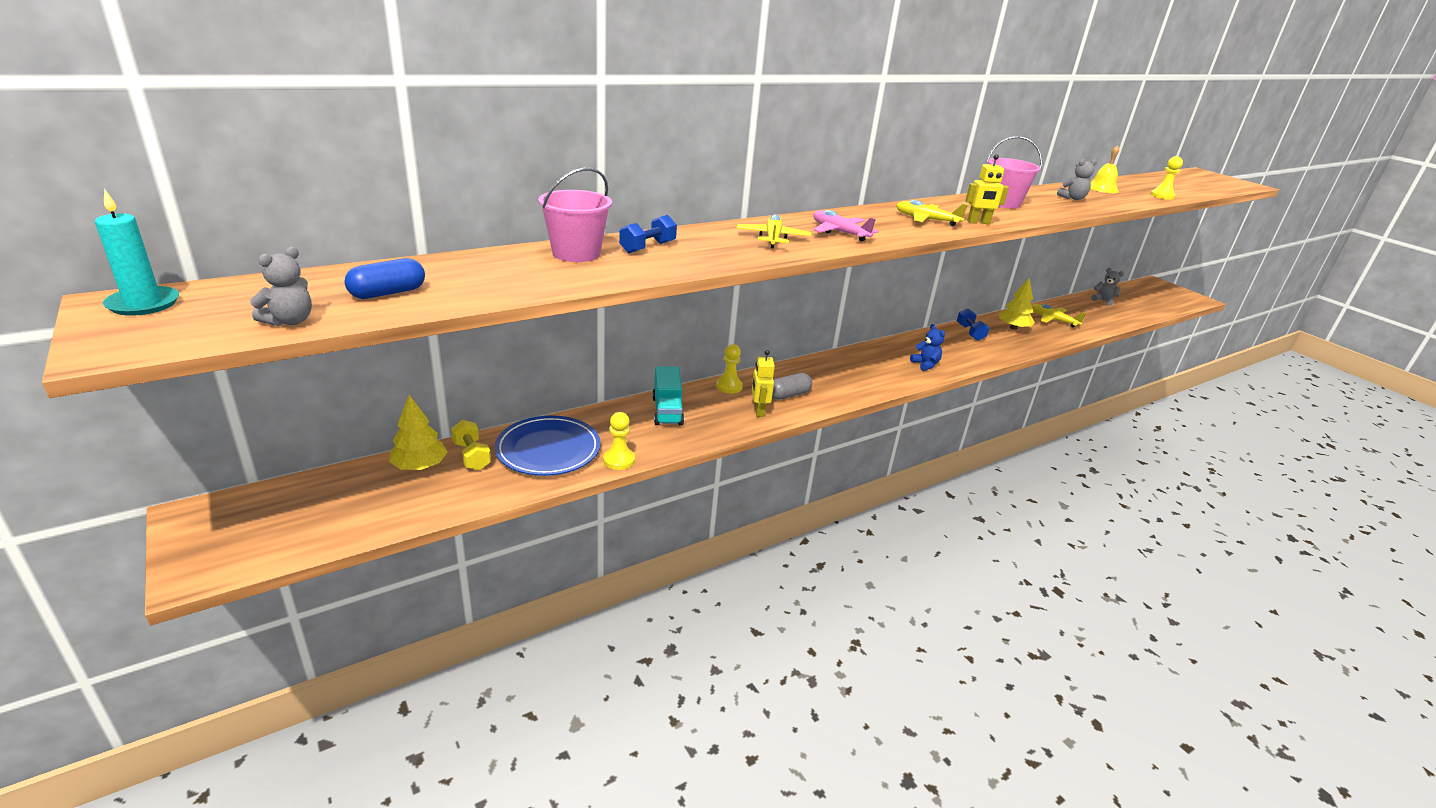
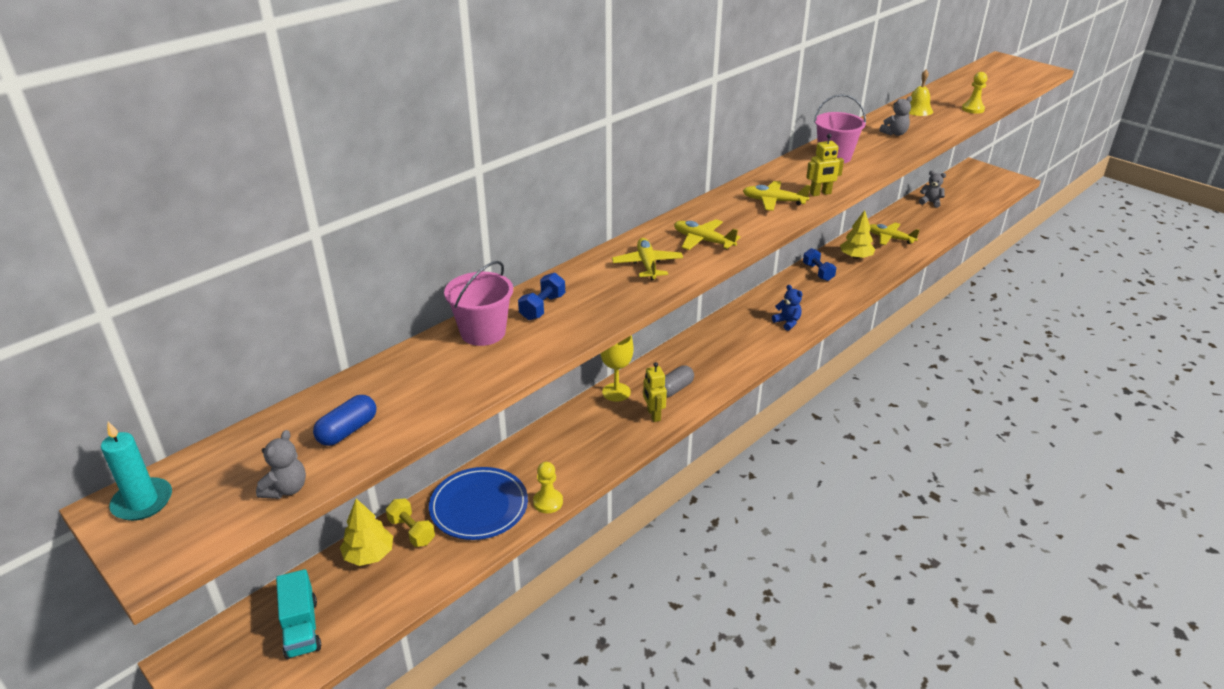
camera: 10 degrees left, 5 degrees up
(667, 411) = (570, 435): turquoise truck -> turquoise truck (301, 628)
(729, 386) = (616, 392): yellow pawn -> yellow goblet
(839, 232) = (703, 241): pink plane -> yellow plane

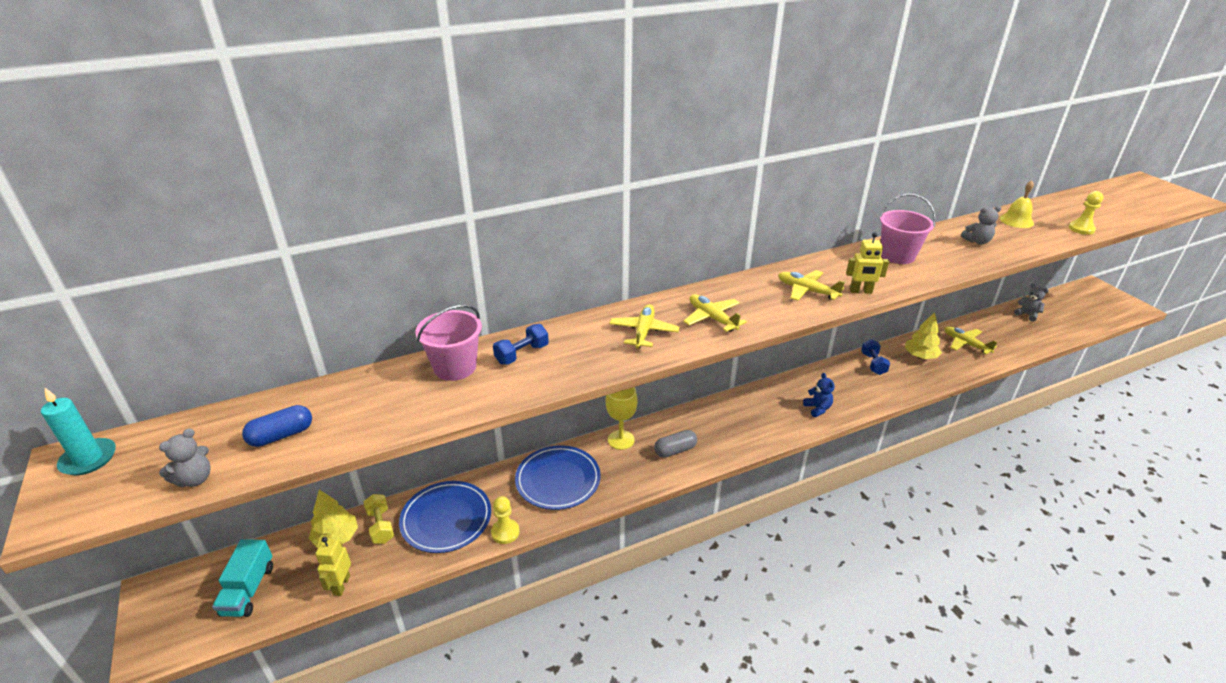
camera: 20 degrees right, 0 degrees up
(573, 443) = (558, 480): none -> blue plate
(653, 415) = (643, 471): yellow robot -> yellow robot (341, 585)

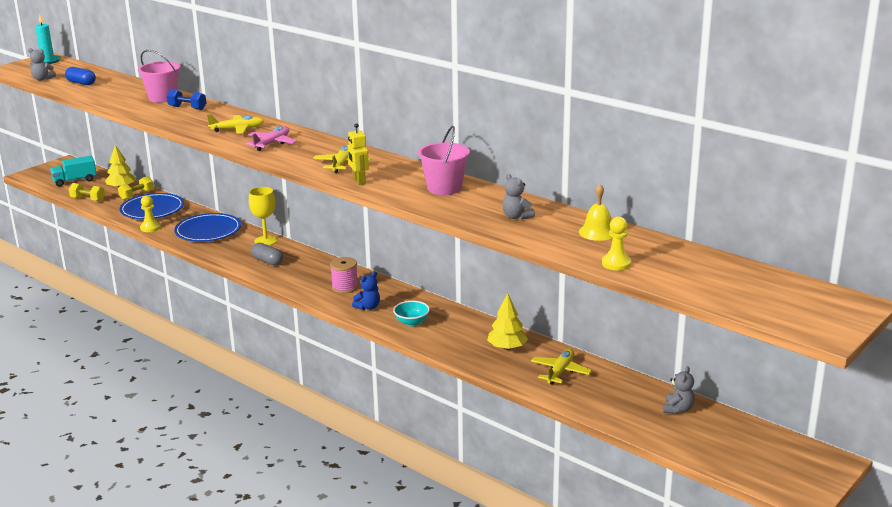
camera: 65 degrees right, 10 degrees down
(341, 585) = (88, 199): yellow robot -> yellow dumbbell
(712, 318) = (272, 143): yellow plane -> pink plane
(768, 412) = (345, 287): none -> pink spool
(858, 391) = (412, 322): none -> turquoise bowl
(873, 364) = (467, 325): blue dumbbell -> none

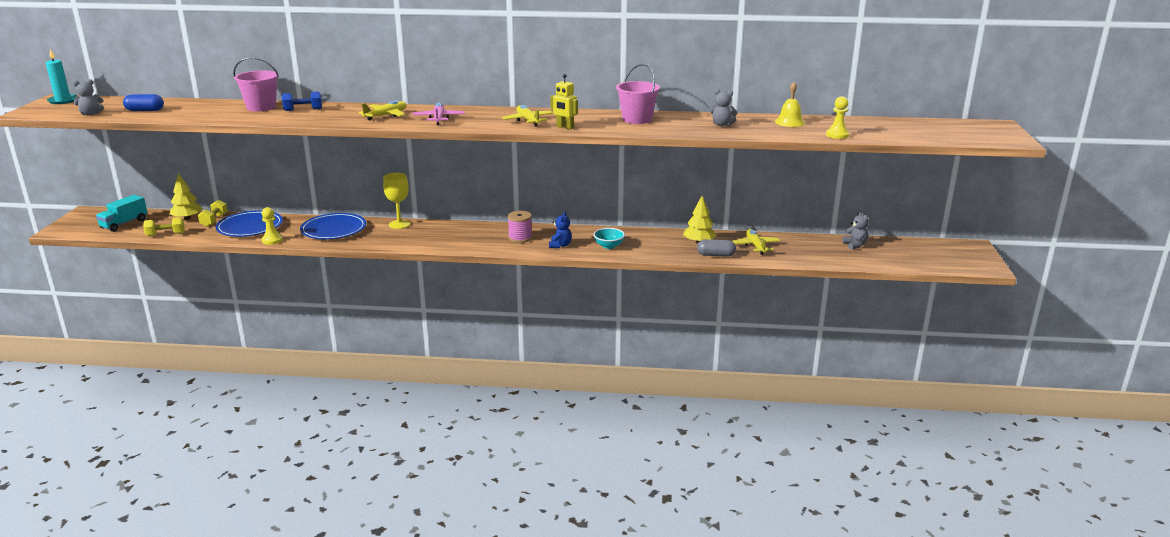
camera: 35 degrees left, 0 degrees up
(267, 261) = (425, 237): grey capsule -> grey capsule (715, 255)

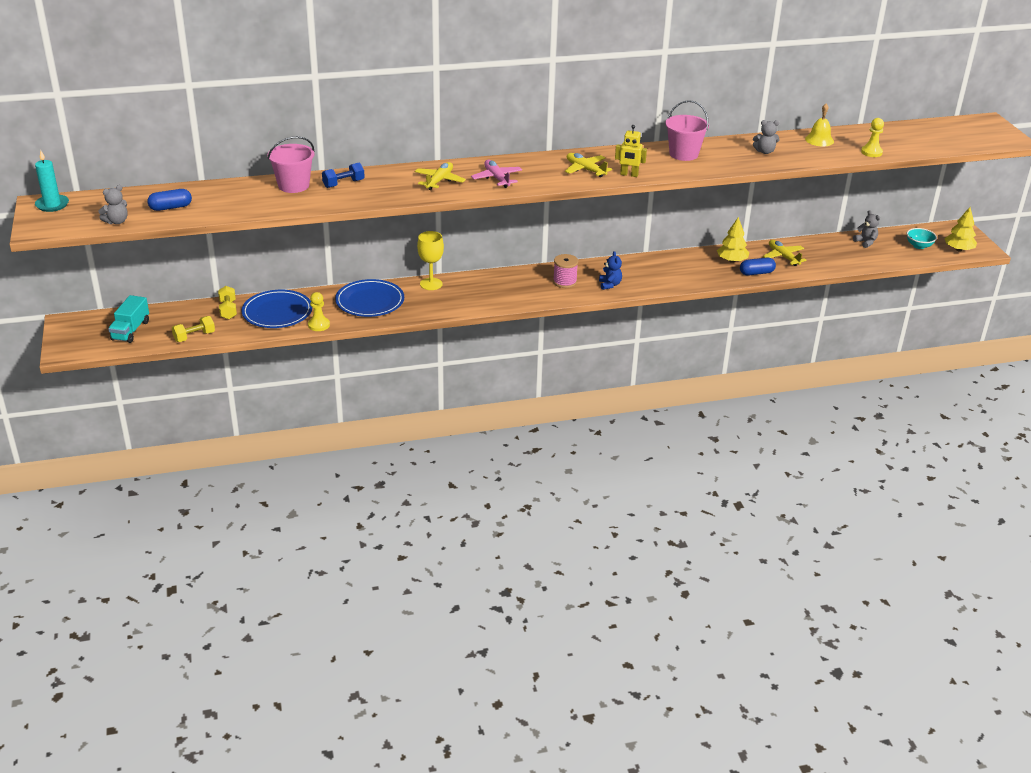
camera: 20 degrees left, 10 degrees up
(187, 218) = (195, 312): yellow tree -> yellow tree (958, 249)
(609, 246) = (654, 278): turquoise bowl -> turquoise bowl (919, 246)
(715, 255) = (756, 273): grey capsule -> blue capsule

